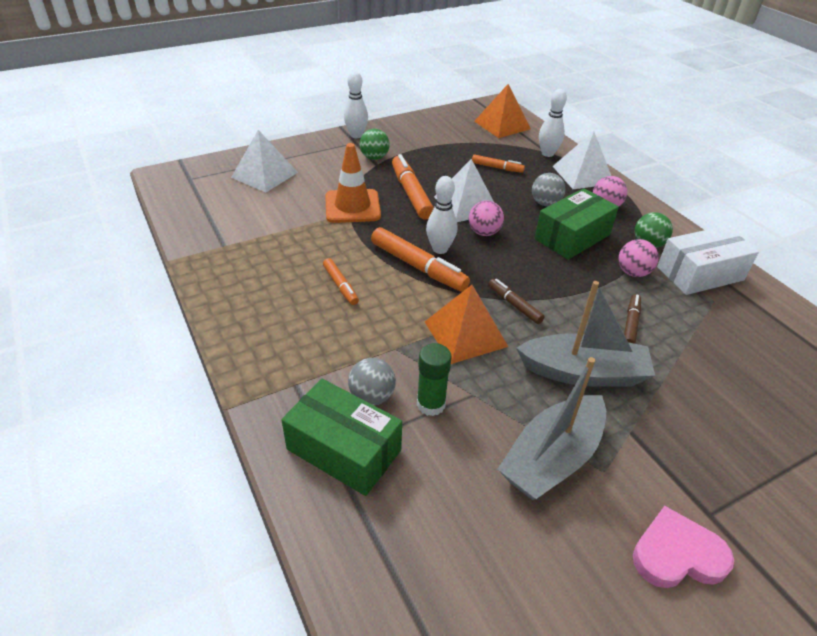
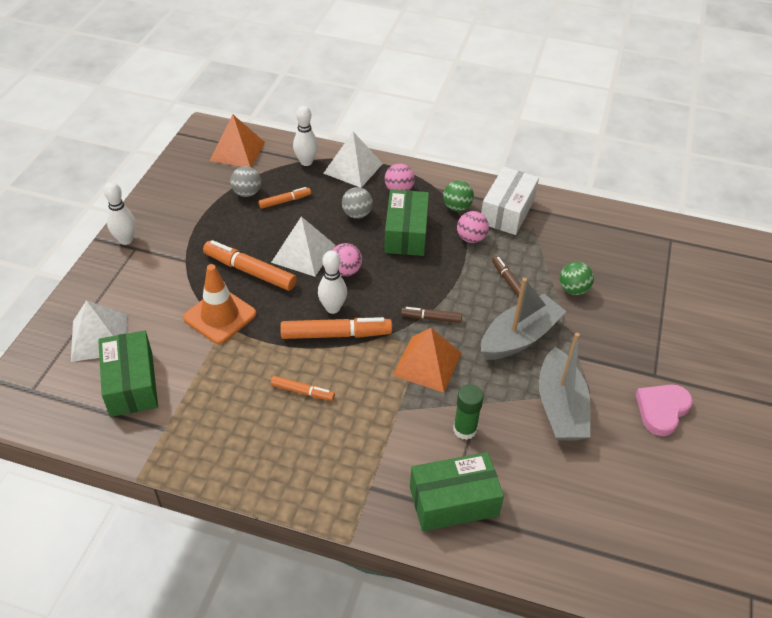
camera: 45 degrees left, 5 degrees up
(244, 209) = (131, 384): none -> green box
(372, 396) = (426, 454): grey ball -> grey ball (247, 193)
(374, 158) = (174, 254): green ball -> green ball (573, 289)

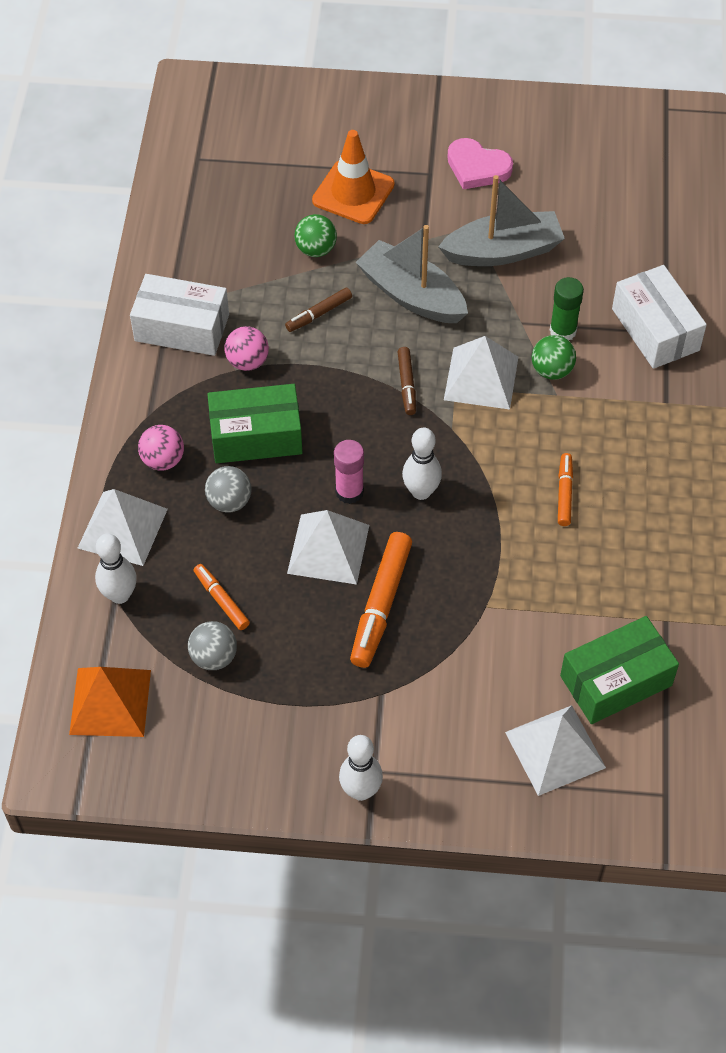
camera: 100 degrees left, 10 degrees up
(220, 316) = (473, 616): orange traffic cone -> orange traffic cone (353, 193)
(336, 334) = (465, 478): orange marker -> none
(345, 271) = (349, 492): pink ball -> pink glue stick
(427, 363) = (481, 378): orange pyramid -> white pyramid
(453, 501) = (655, 329): green box -> white box
(457, 207) = (186, 385): green ball -> green ball (551, 370)

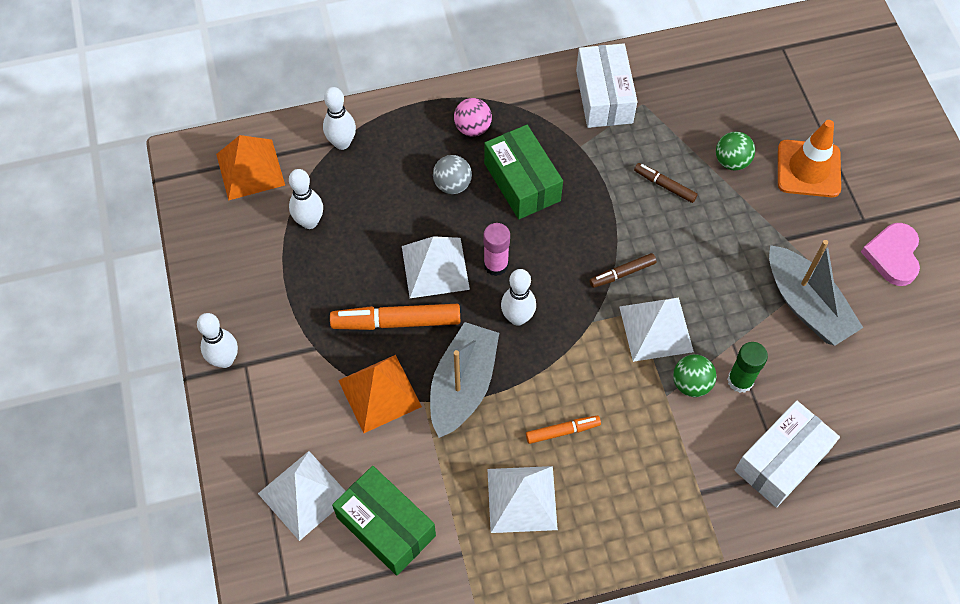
camera: 70 degrees right, 5 degrees up
(122, 528) = (400, 124): white pyramid -> white pyramid (521, 499)
(214, 657) = (309, 222): grey ball -> white bowling pin
(221, 600) = (361, 210): orange marker -> none
(247, 362) = (592, 152): pink ball -> none
(411, 295) = (719, 248): grey boat -> grey boat (463, 386)
(461, 645) = (380, 393): none -> orange pyramid

